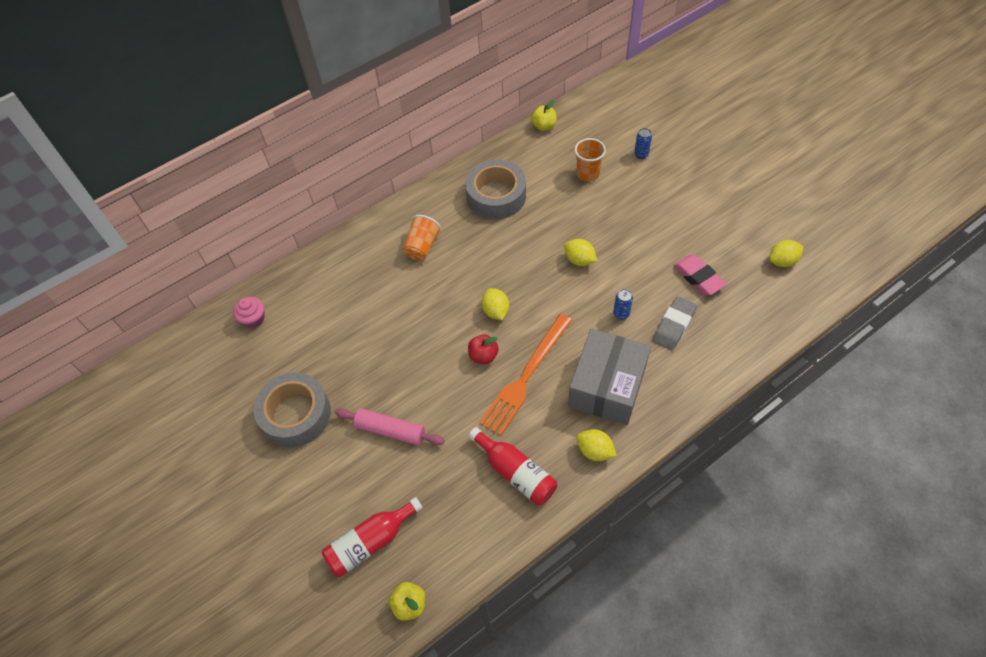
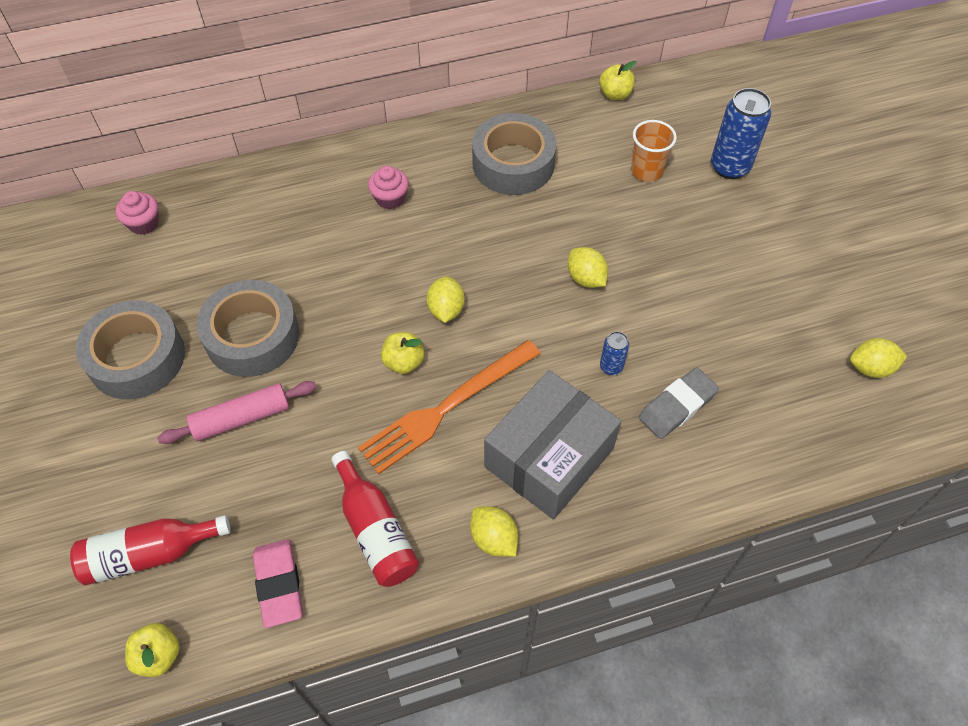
camera: 15 degrees right, 0 degrees up
(371, 372) = (252, 336): none -> grey tape
(390, 430) = (242, 418): pink rolling pin -> pink rolling pin turned 60 degrees counterclockwise
(422, 246) = (390, 198): orange cup -> pink cupcake
(483, 356) = (403, 362): red apple -> yellow apple
(641, 154) = (729, 167): blue can -> blue can, size x1.99
(698, 277) = (739, 352): pink eraser -> pink eraser (279, 584)

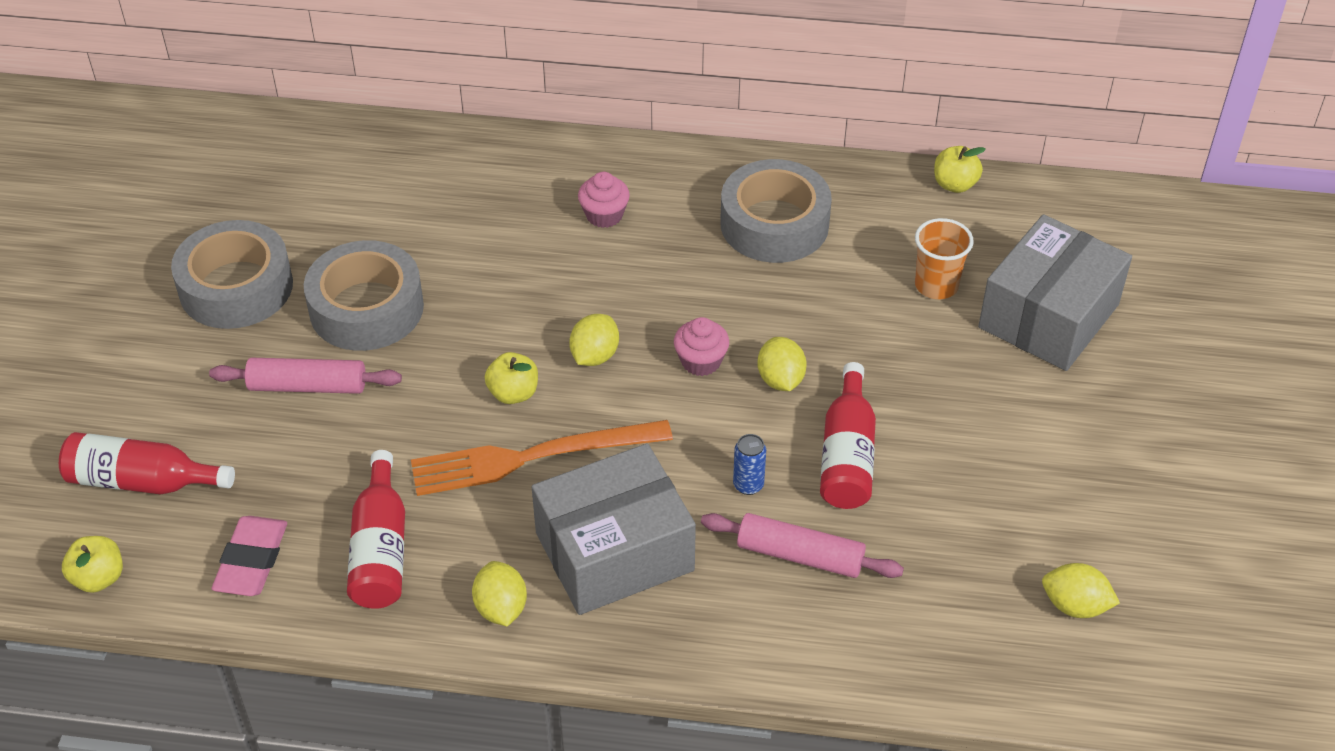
camera: 25 degrees right, 10 degrees down
(144, 223) = (320, 153): pink cupcake -> pink cupcake (701, 361)
(663, 317) = (847, 455): none -> red bottle
(677, 406) = (800, 556): grey eraser -> pink rolling pin
(729, 167) = (1048, 316): blue can -> grey box

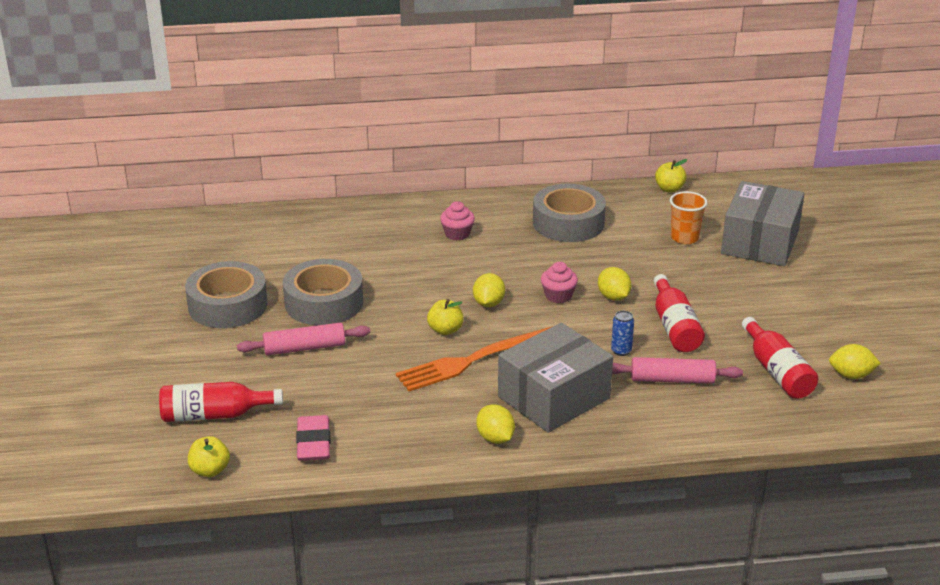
camera: 15 degrees left, 15 degrees down
(380, 549) = (398, 422): red bottle -> red bottle (777, 371)

